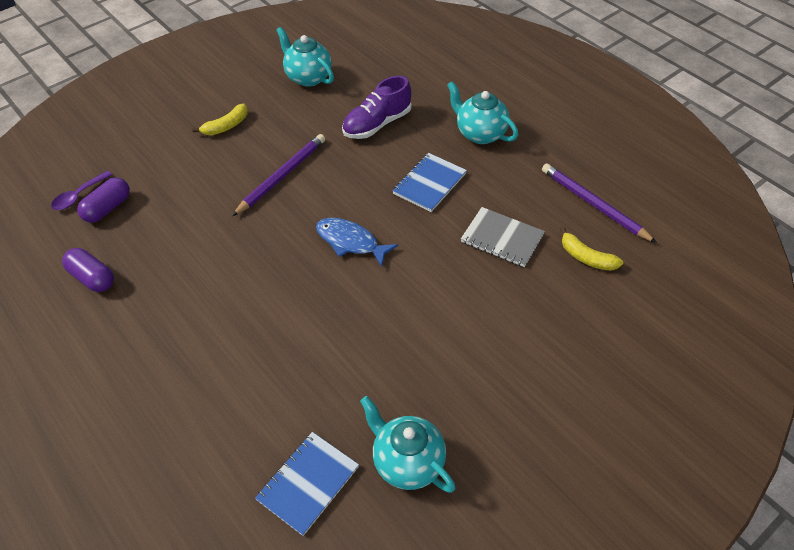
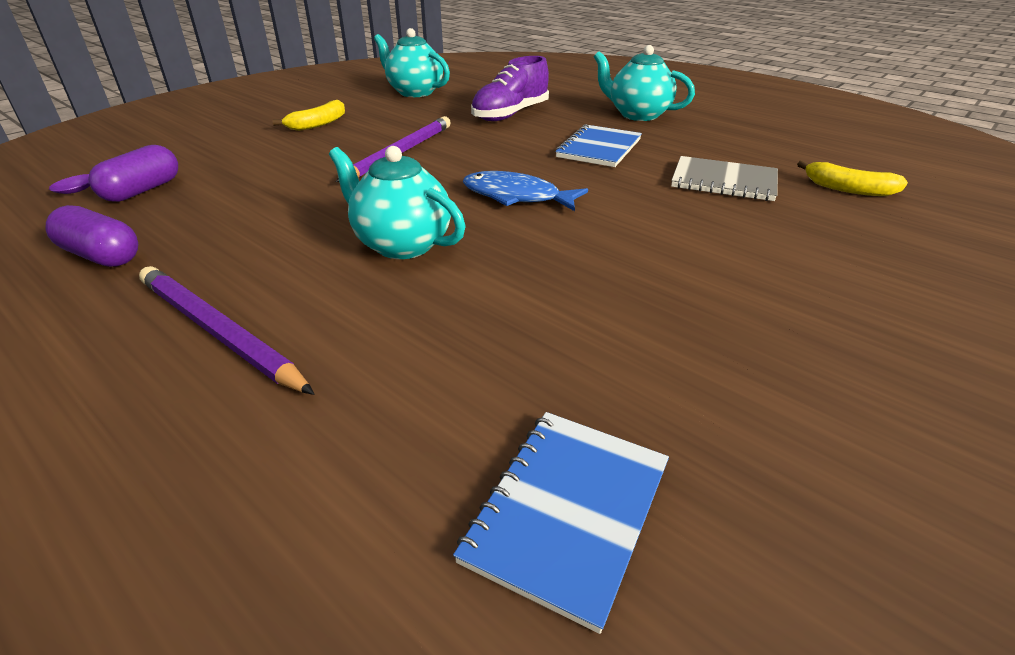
camera: 10 degrees left, 15 degrees down
(407, 462) = (760, 446): turquoise teapot -> turquoise teapot (402, 244)
(594, 205) = (816, 152): purple pencil -> purple pencil (218, 332)

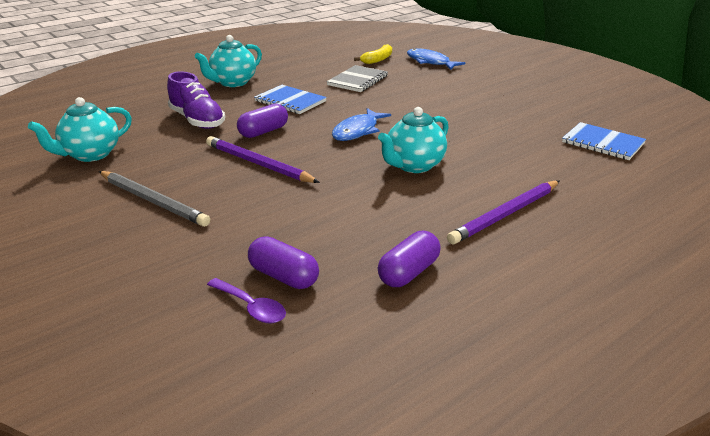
camera: 80 degrees left, 5 degrees down
(318, 124) = (153, 201): yellow banana -> grey pencil
(491, 145) = (263, 132): none -> purple capsule
(907, 238) = (430, 62): none -> blue fish

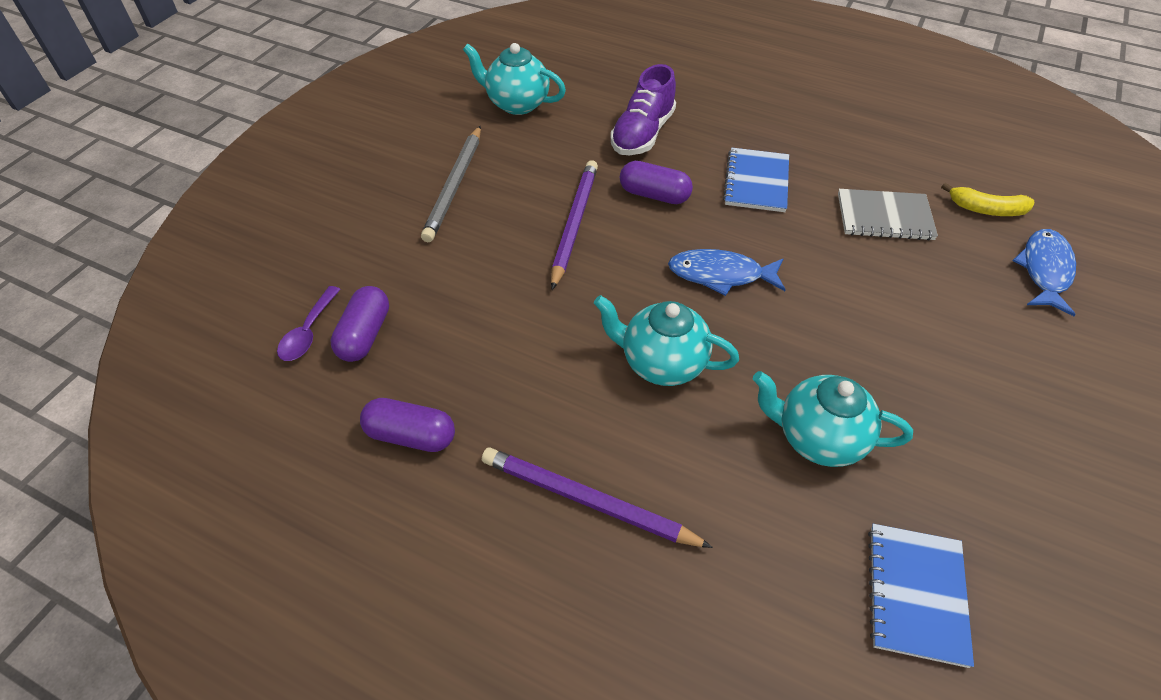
camera: 65 degrees right, 20 degrees up
(232, 83) = (766, 113): turquoise teapot -> turquoise teapot (818, 438)

